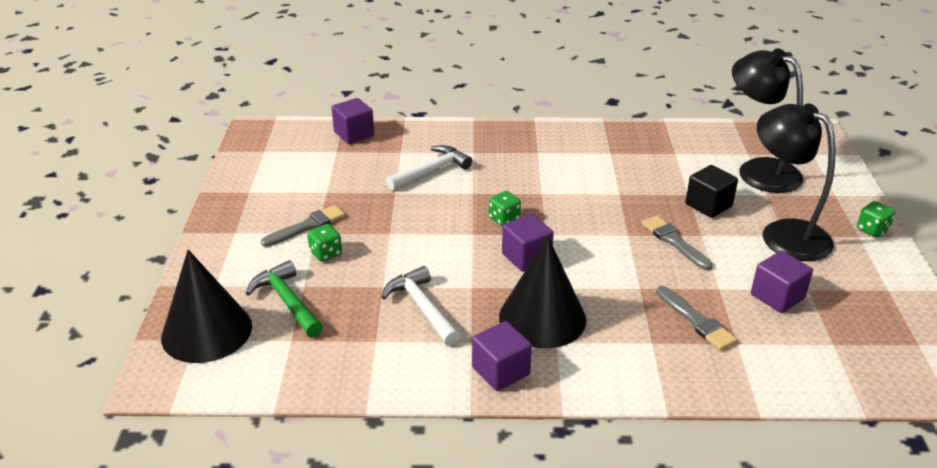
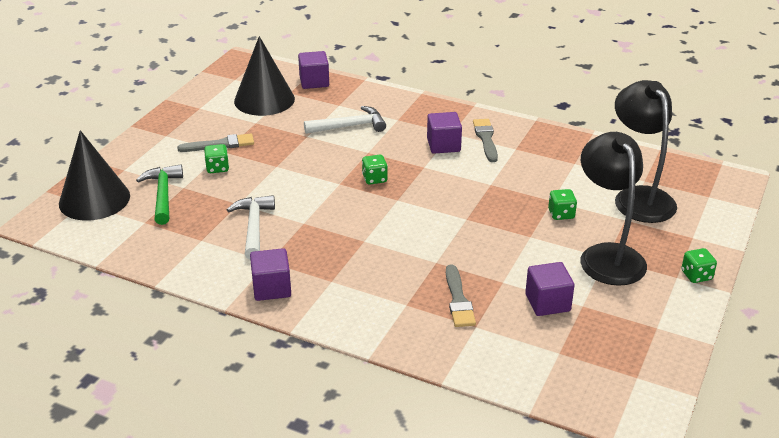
camera: 25 degrees right, 0 degrees up
(526, 257) = (365, 213): purple cube -> purple cube (443, 145)
(542, 318) = (337, 260): black cone -> black cone (264, 100)
(674, 241) = (500, 235): grey brush -> grey brush (486, 139)
(708, 205) = (561, 214): black cube -> green dice

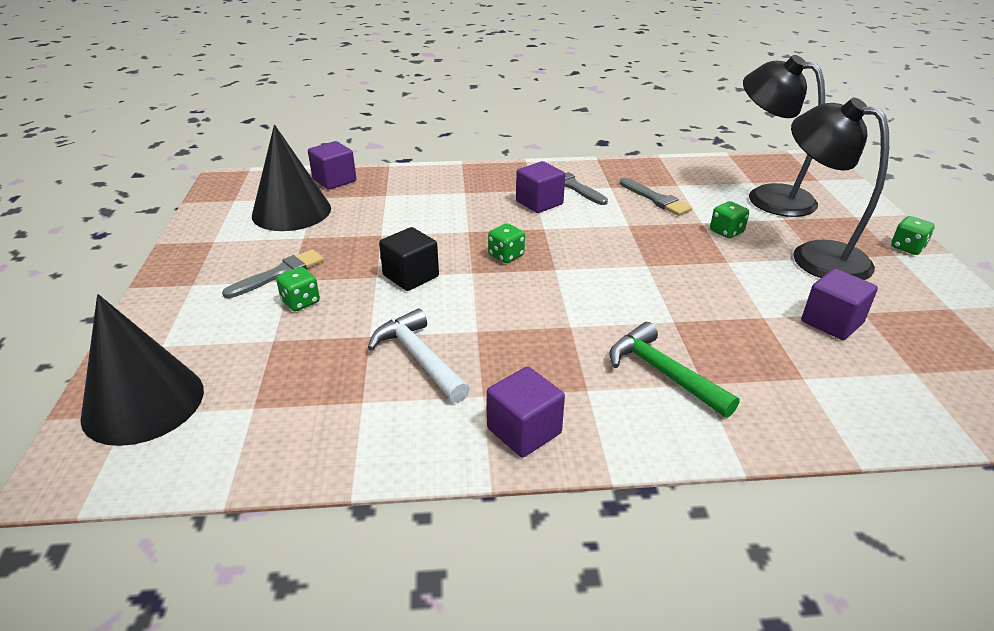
camera: 30 degrees left, 0 degrees up
(163, 195) = (251, 360): green hammer -> green hammer (663, 373)
(298, 173) = (411, 276): none -> black cube
(350, 126) = (420, 212): white hammer -> none
(458, 300) = (748, 355): grey brush -> grey brush (656, 199)

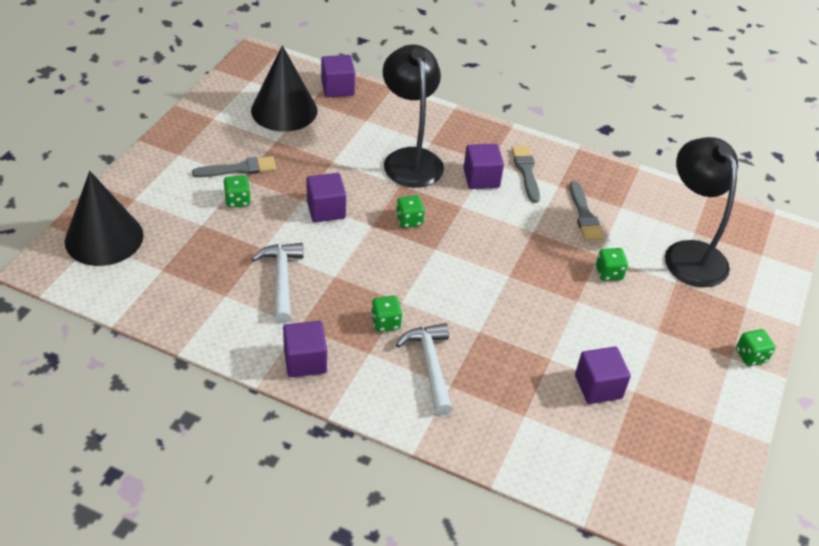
camera: 25 degrees right, 10 degrees up
(411, 276) = (326, 210): black cube -> purple cube
(574, 352) = (385, 322): none -> green dice
(663, 373) = (430, 366): green hammer -> white hammer
(816, 256) = (658, 328): black lamp -> black lamp (410, 159)

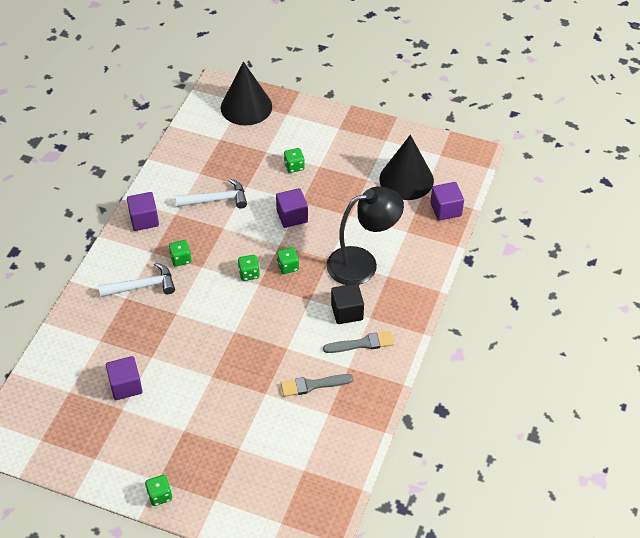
camera: 90 degrees right, 5 degrees up
(239, 169) = (329, 162): grey brush -> none
(481, 178) = (347, 312): purple cube -> black cube
(609, 273) = (244, 399): green dice -> green dice (249, 274)
(689, 253) = (275, 462): black lamp -> none

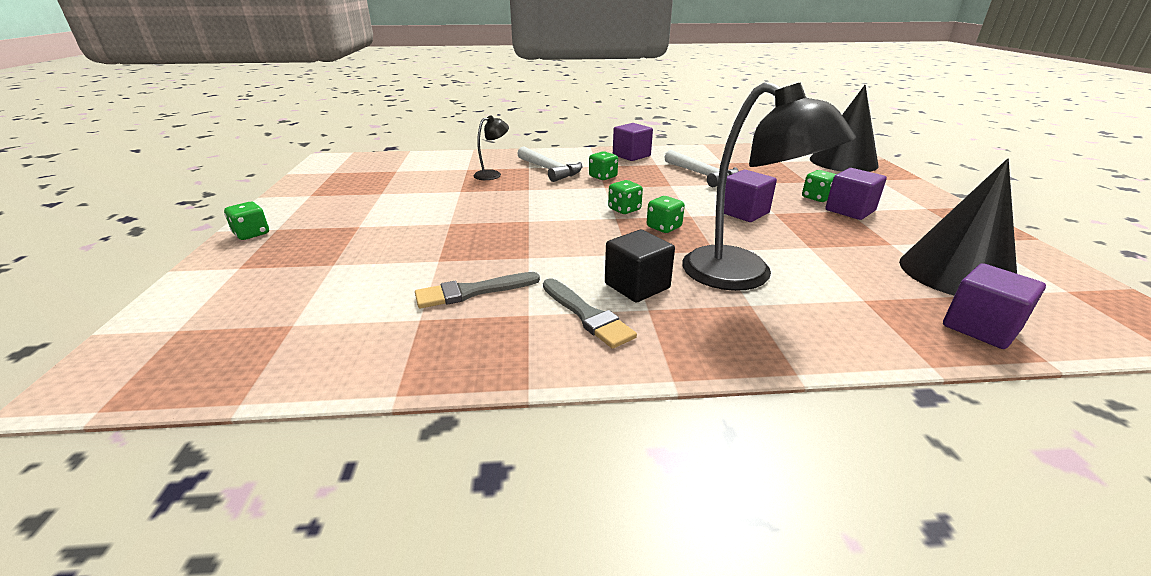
camera: 65 degrees right, 20 degrees down
(126, 386) = (414, 188): purple cube -> purple cube (850, 210)
(127, 326) = (492, 174): none -> black lamp
(313, 385) = (472, 292): grey brush -> grey brush turned 75 degrees counterclockwise

